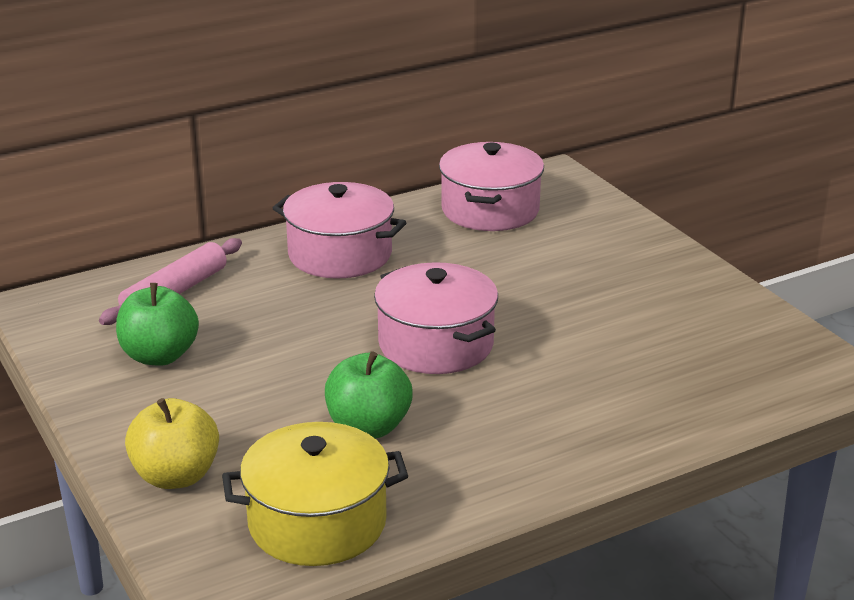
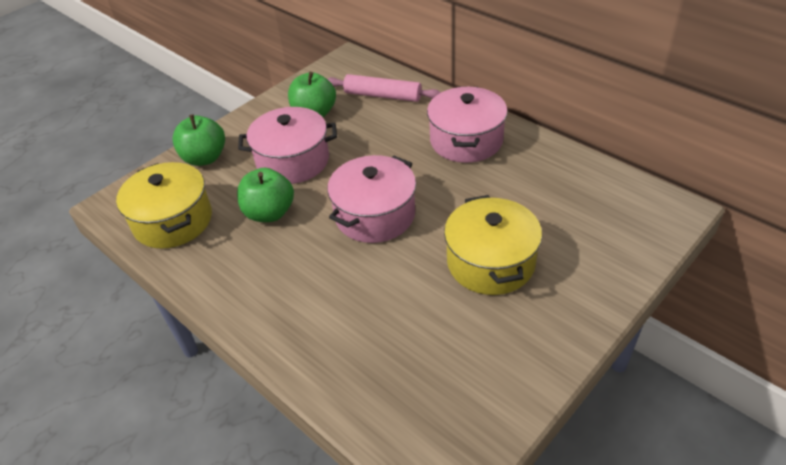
camera: 75 degrees right, 15 degrees up
(176, 476) = (205, 158): yellow apple -> green apple
(490, 210) = (582, 190): pink pot -> pink pot (293, 161)
(569, 287) = (490, 262): none -> yellow pot

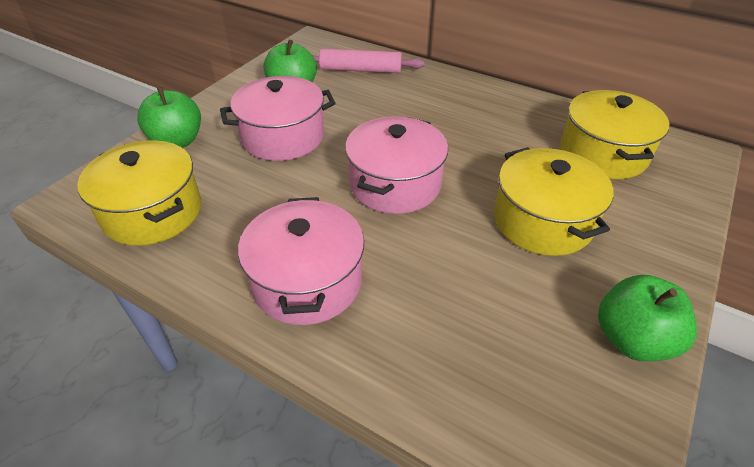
camera: 15 degrees left, 0 degrees up
(269, 213) = (271, 192): green apple -> green apple (632, 339)
(466, 140) = (463, 105): pink pot -> pink pot (307, 281)
(578, 202) = (603, 153): none -> yellow pot

